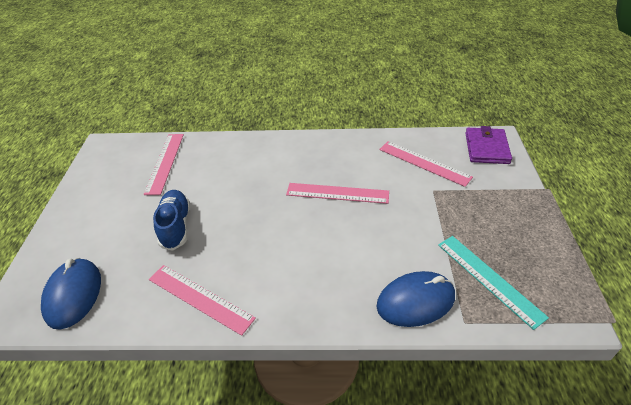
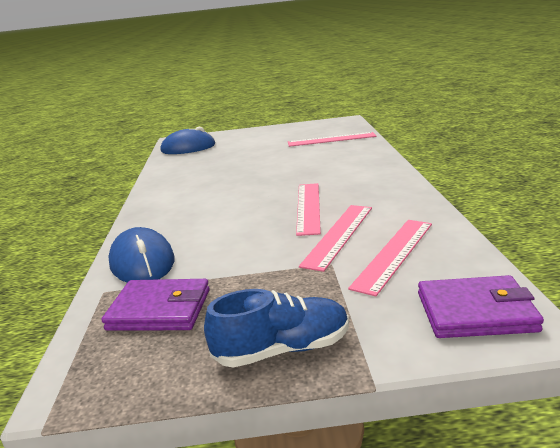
camera: 85 degrees right, 20 degrees down
(176, 226) = (252, 157): blue shoe -> blue shoe (283, 349)
(200, 298) = (175, 178): pink ruler -> pink ruler (339, 235)
(489, 279) = (160, 309): turquoise ruler -> purple wallet

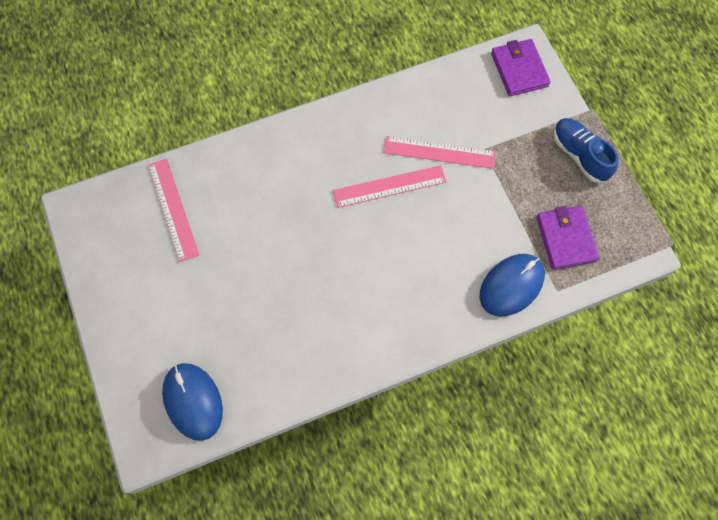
camera: 110 degrees left, 45 degrees up
(394, 254) = (462, 113): pink ruler -> none

